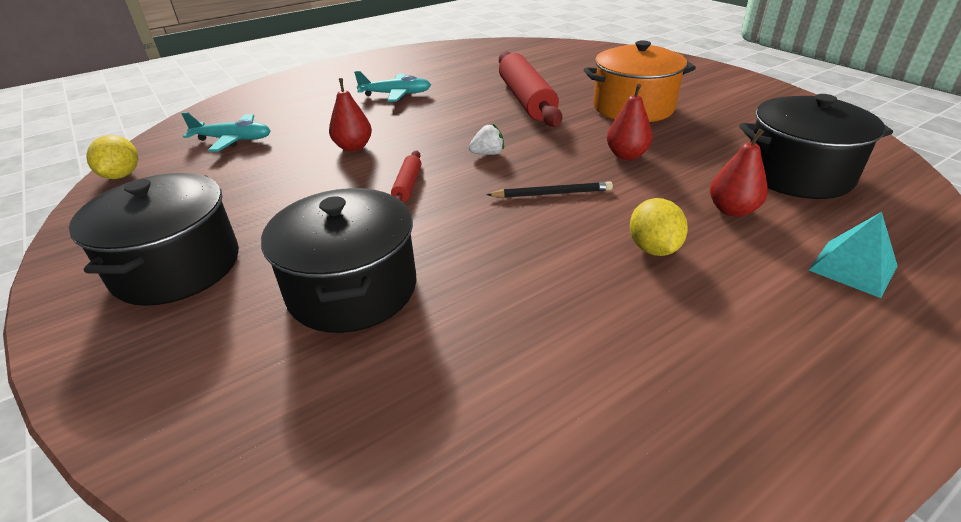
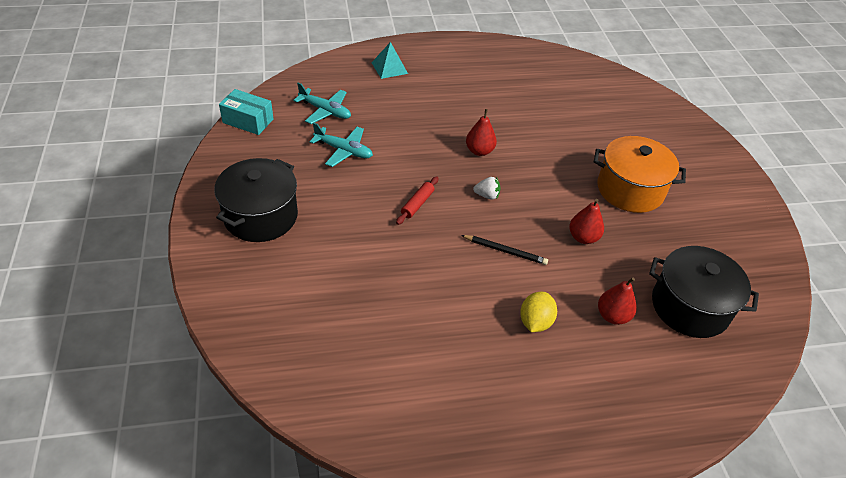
camera: 20 degrees right, 10 degrees up
(122, 175) = (248, 121): yellow lemon -> turquoise box
(352, 289) = (346, 273): black pot -> none
(353, 147) = (400, 151): red pear -> red pear (479, 151)
(396, 94) = (458, 102): turquoise plane -> turquoise plane (344, 151)
(526, 99) = (553, 147): red rolling pin -> none
(853, 268) = (646, 390): turquoise pyramid -> turquoise pyramid (389, 68)

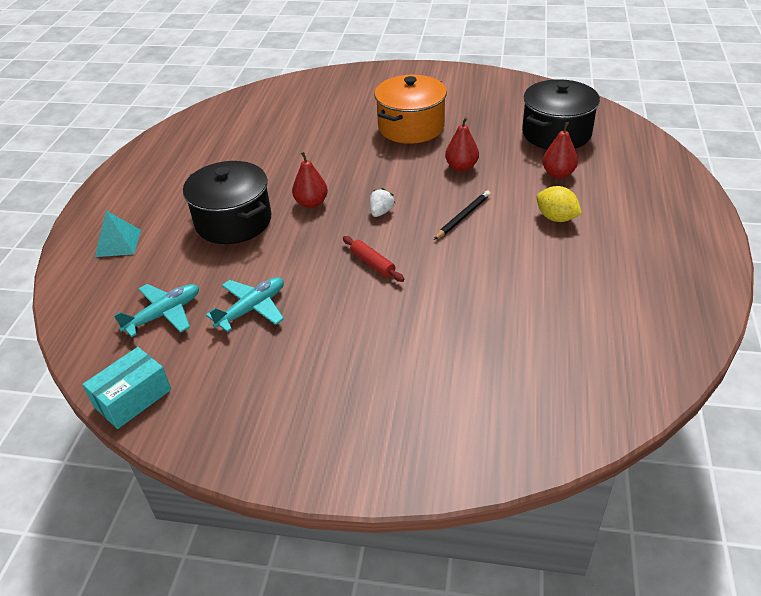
camera: 65 degrees left, 5 degrees down
(261, 216) = (335, 405): black pot -> black pot (233, 221)

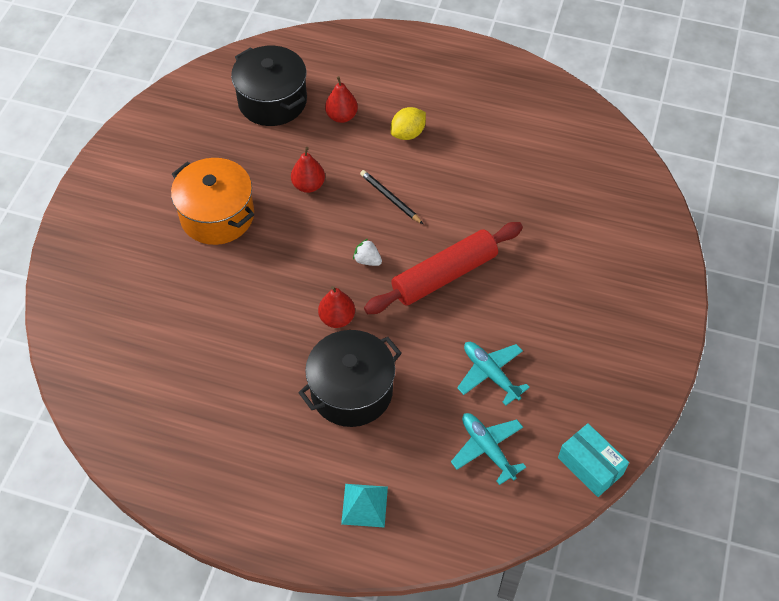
camera: 85 degrees left, 15 degrees up
(372, 263) = (444, 275): red rolling pin -> red rolling pin, size x2.21

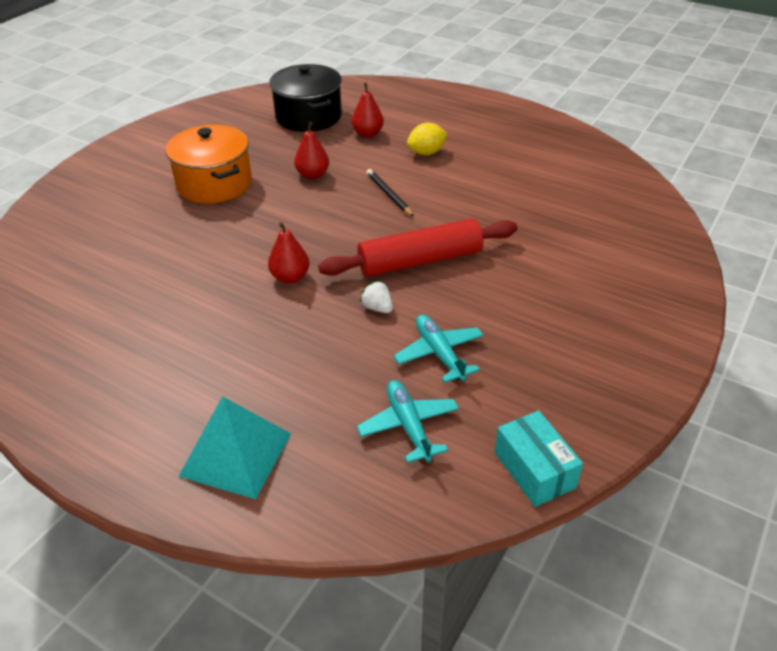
camera: 15 degrees right, 15 degrees down
(351, 391) = (275, 341): black pot -> none
(364, 505) = (236, 454): turquoise pyramid -> turquoise pyramid, size x1.53
(367, 260) = (344, 237): white strawberry -> white strawberry (377, 308)

